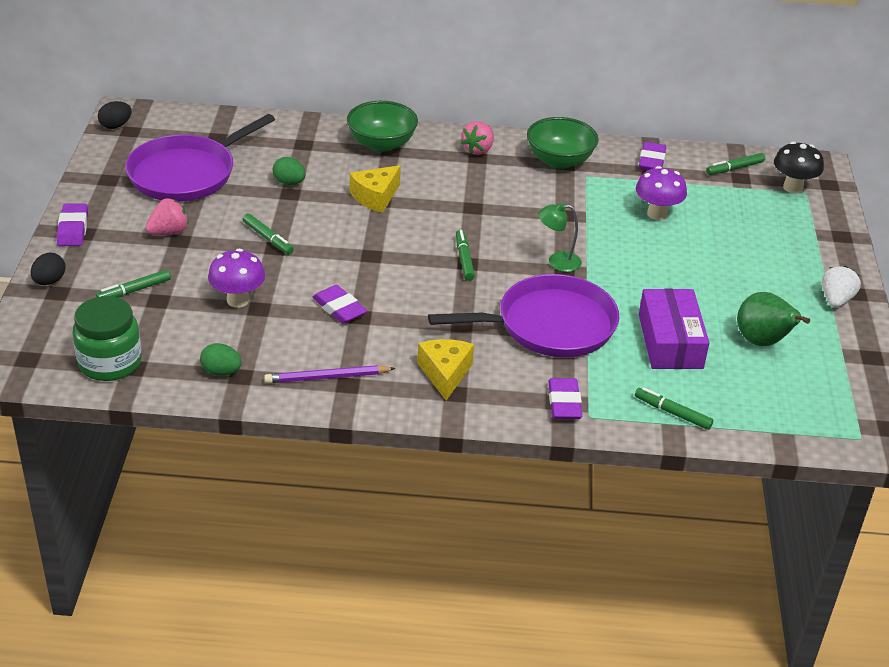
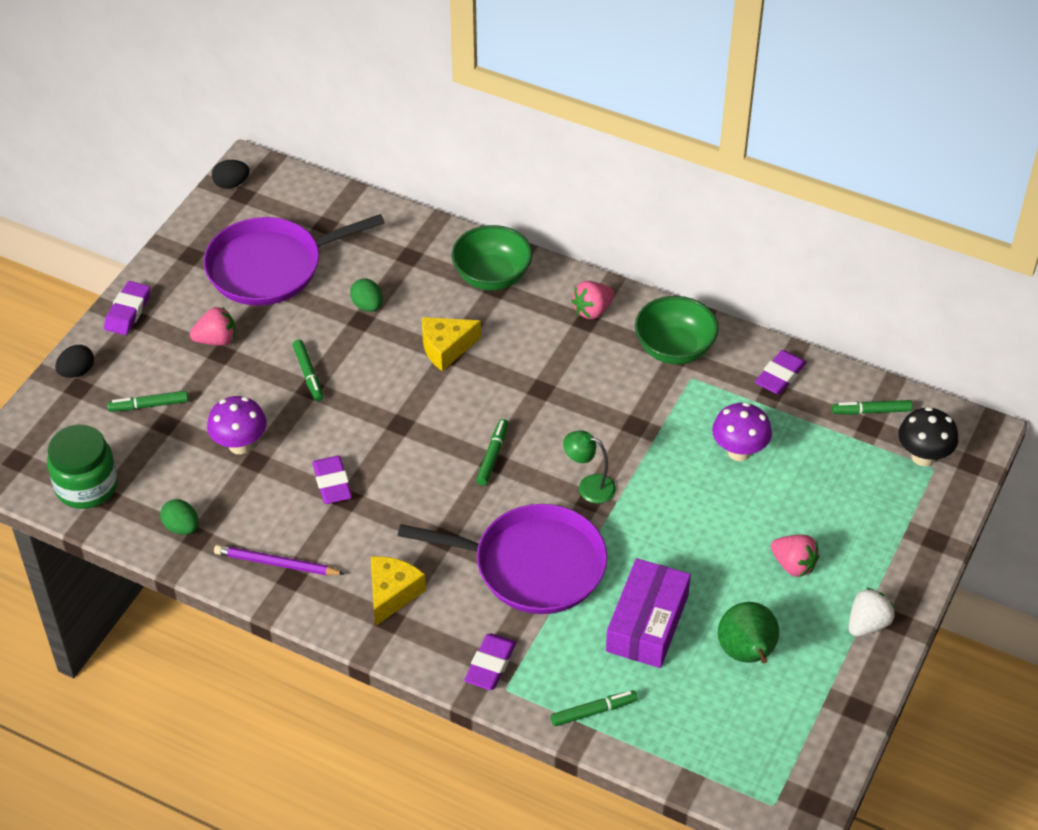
camera: 25 degrees right, 10 degrees up
(672, 413) = (593, 711): green marker -> green marker turned 105 degrees clockwise
(752, 276) = (793, 565): none -> pink strawberry

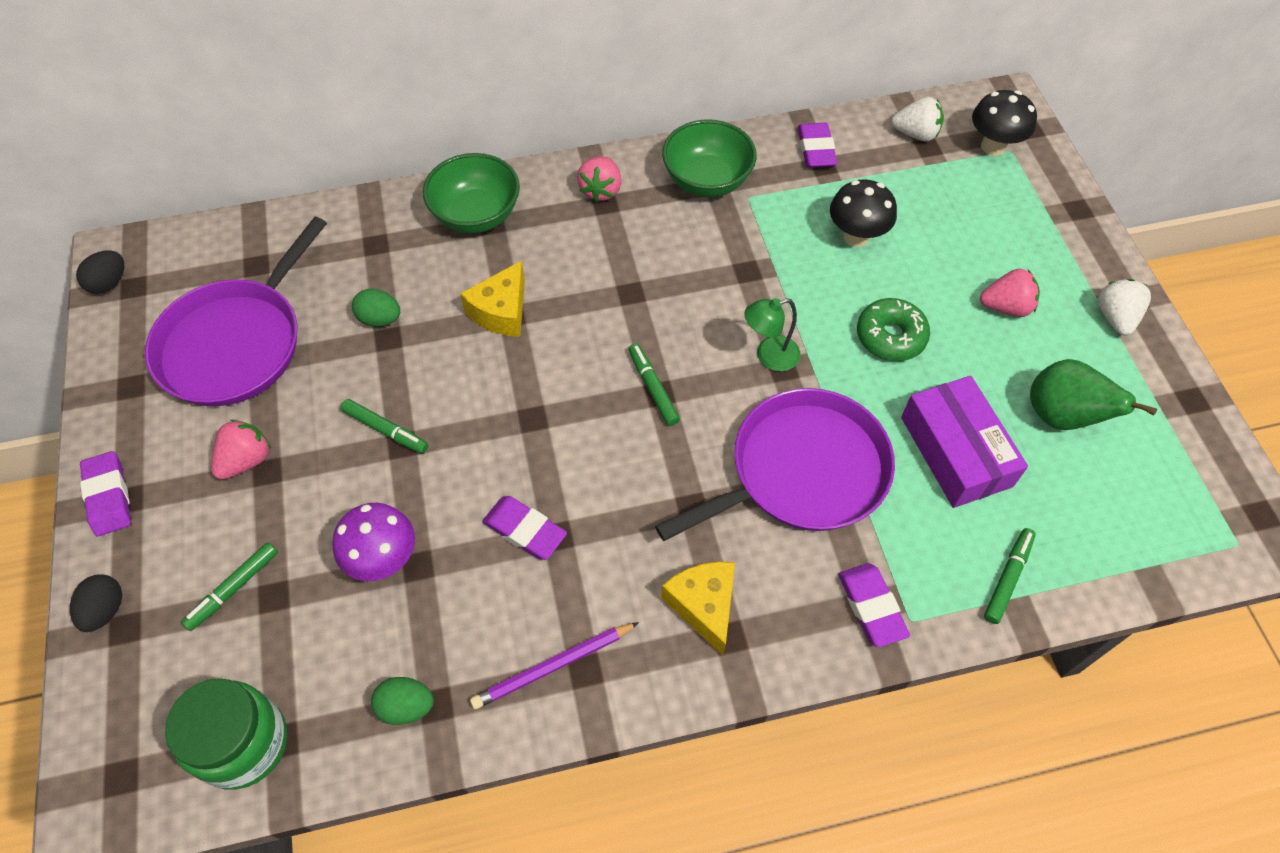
camera: 40 degrees left, 10 degrees up
(686, 529) = (890, 336): none -> green donut
(739, 452) = (856, 236): purple mushroom -> black mushroom
(871, 411) = (915, 134): green marker -> white strawberry

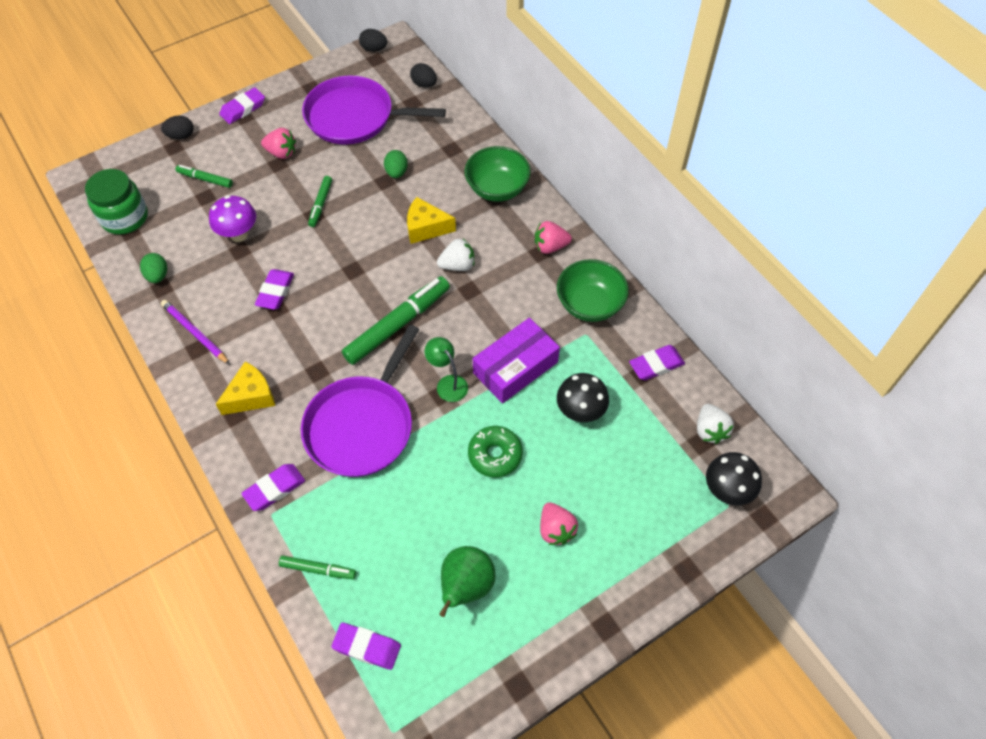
camera: 70 degrees right, 0 degrees up
(229, 241) = (424, 84): none -> black egg
(653, 388) = (397, 325): green marker -> green marker, size x1.94
(801, 471) = (362, 425): purple pan -> purple pan turned 75 degrees clockwise
(955, 451) = (409, 517): purple box -> purple box (515, 367)
(1115, 317) = (579, 614): white strawberry -> white strawberry (457, 265)
(1126, 546) = (367, 647): none -> purple eraser

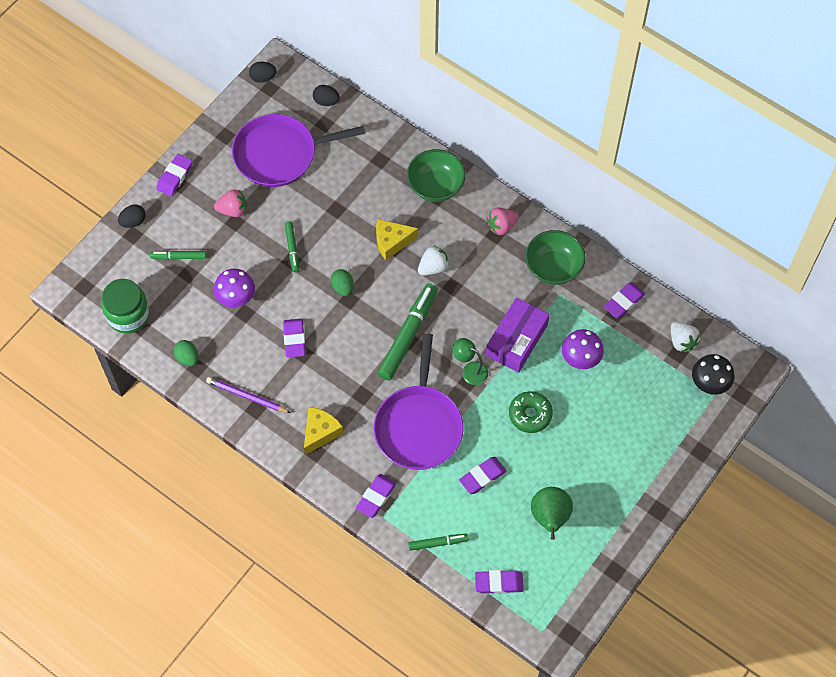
camera: 20 degrees left, 5 degrees up
(396, 172) = (343, 197): green egg -> green egg (342, 287)
(407, 508) = (482, 477): none -> purple eraser
(556, 529) = (597, 455): pink strawberry -> none
(580, 412) = (580, 359): black mushroom -> purple mushroom

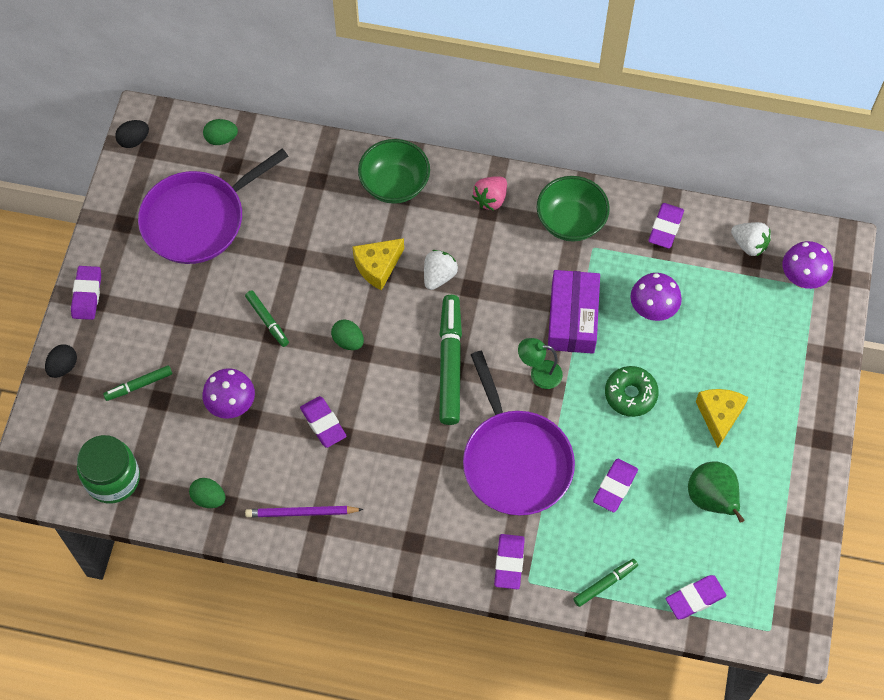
camera: 25 degrees left, 0 degrees up
(233, 210) = (175, 305): pink strawberry -> none
(320, 432) = (408, 517): yellow cheese -> yellow cheese (719, 416)
(326, 101) = (221, 139): black egg -> green egg
(709, 384) = (802, 279): black mushroom -> purple mushroom

